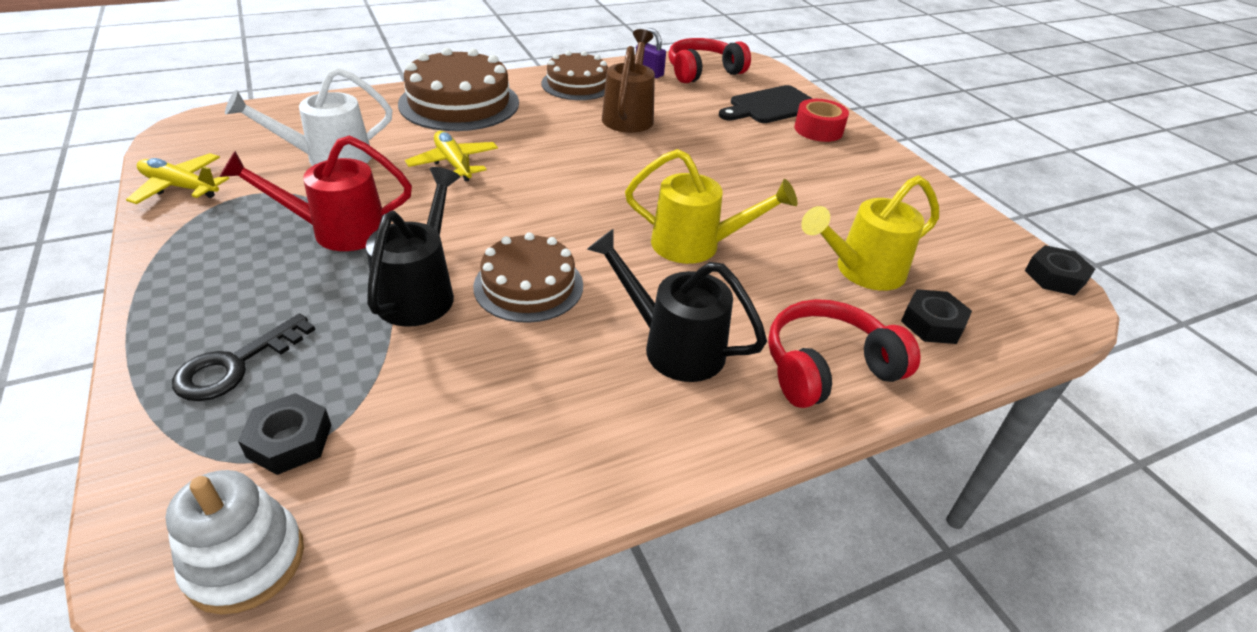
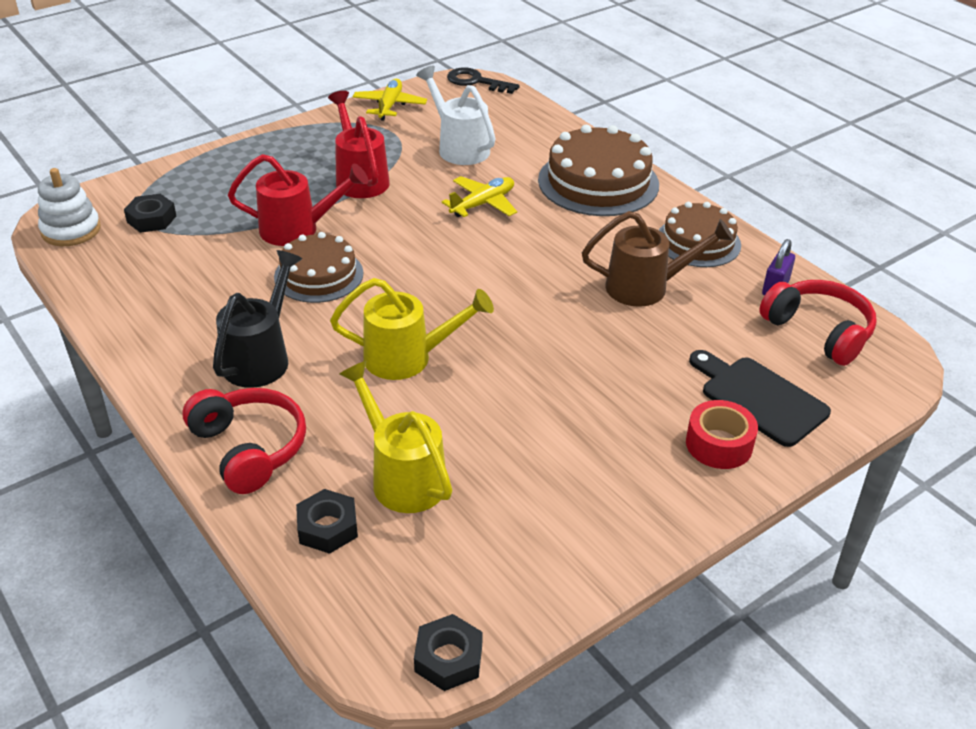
camera: 80 degrees right, 0 degrees up
(236, 365) = (211, 183): black key -> black key (476, 82)
(420, 292) = (298, 229): black watering can -> red watering can
(695, 245) = (407, 358): yellow watering can -> yellow watering can turned 90 degrees counterclockwise

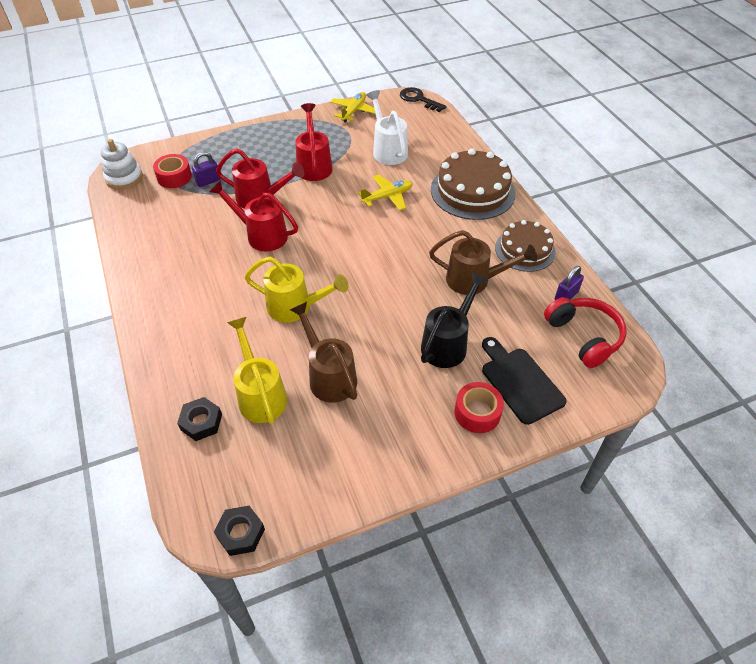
camera: 15 degrees right, 10 degrees up
(151, 219) = (174, 177): black nut -> red tape
(207, 218) = (208, 181): none -> purple padlock
(249, 448) = (174, 355): red headphones -> none
(261, 357) = (204, 290): black watering can -> black watering can (447, 344)
(319, 275) = (262, 235): brown cake -> red watering can
(494, 436) = (329, 376): none -> brown watering can

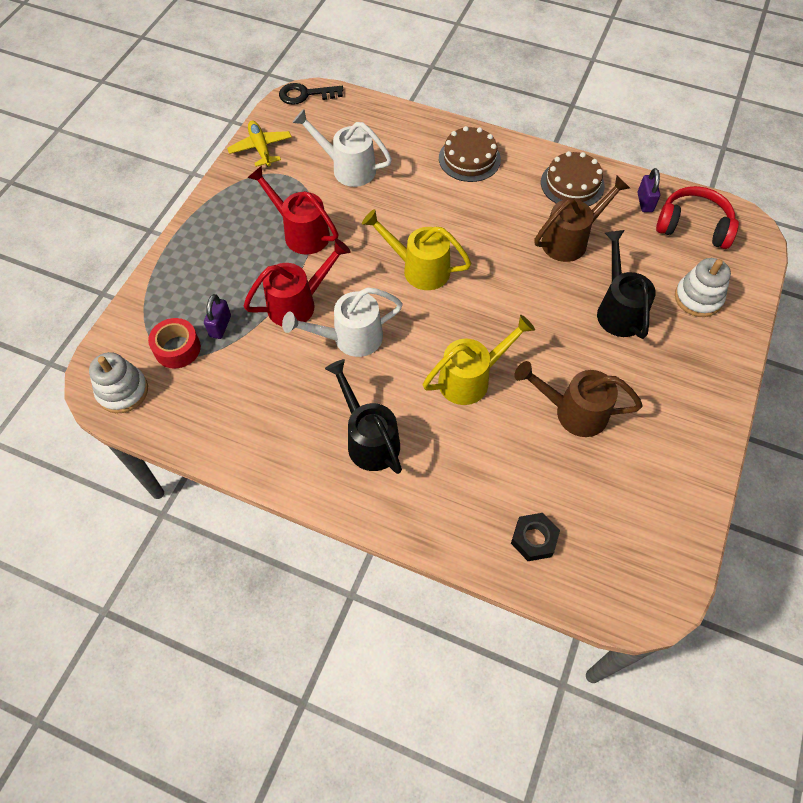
camera: 45 degrees left, 10 degrees up
(196, 292) = (369, 439): none -> black watering can
(240, 533) = (675, 586): black nut -> none
(260, 395) = (546, 474): yellow watering can -> yellow watering can (419, 269)
(262, 235) = (350, 338): red watering can -> white watering can
(387, 197) = (408, 216): yellow plane -> none
(472, 191) = (469, 159): brown cake -> brown cake, size x0.65
(477, 412) = (701, 346): red tape -> none
(519, 382) = (698, 298): black cutting board -> white stacking toy

